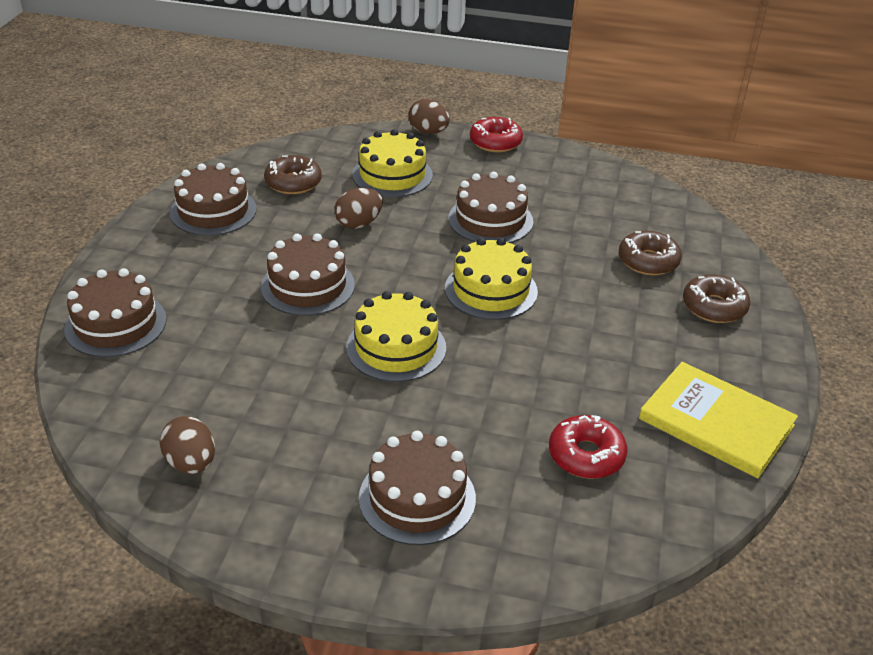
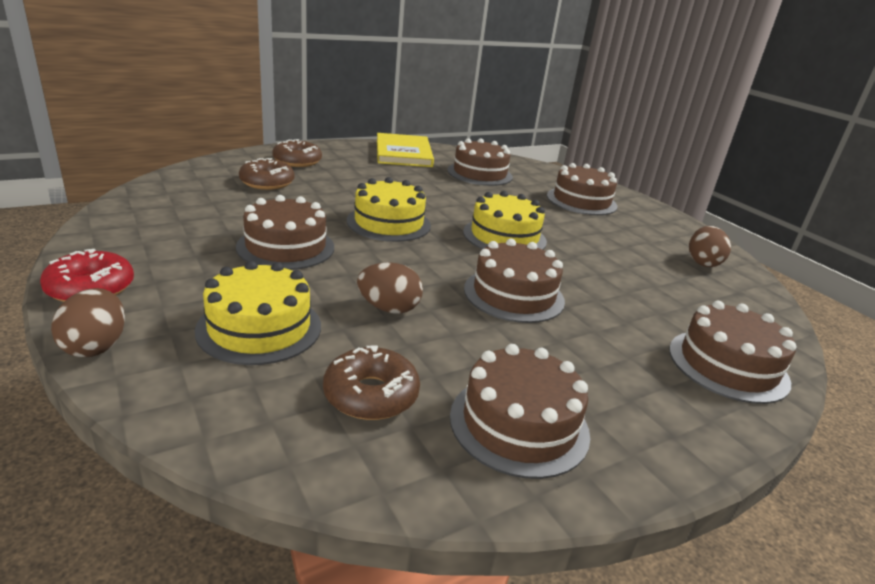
camera: 135 degrees left, 10 degrees down
(586, 455) = (479, 173): red donut -> brown cake

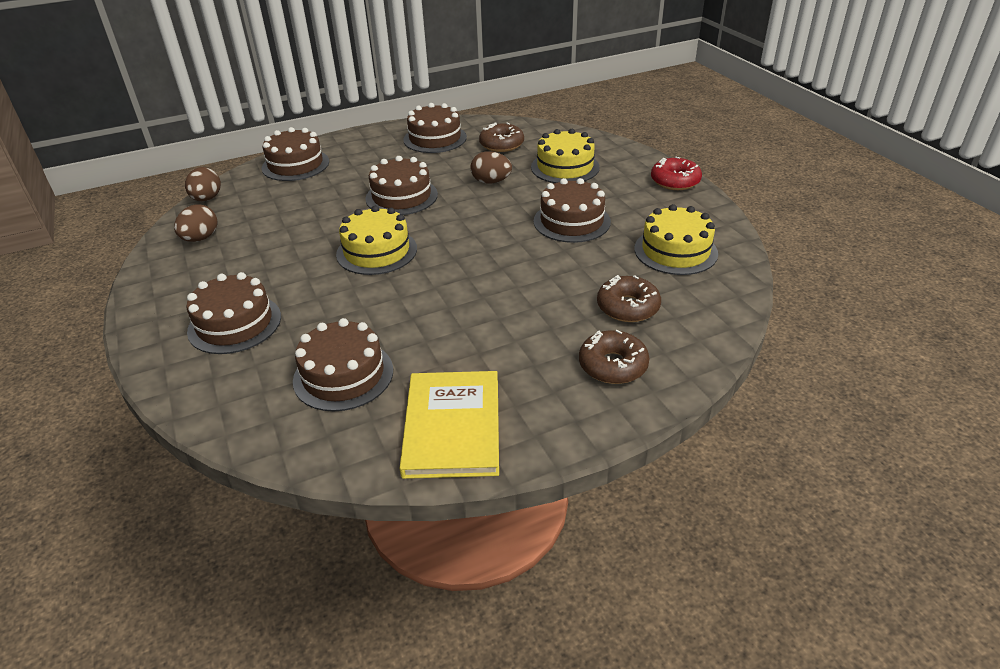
camera: 170 degrees left, 10 degrees up
(96, 346) = (640, 155): brown egg -> brown egg (207, 199)
(389, 223) = (487, 257): yellow cake -> yellow cake (675, 251)

